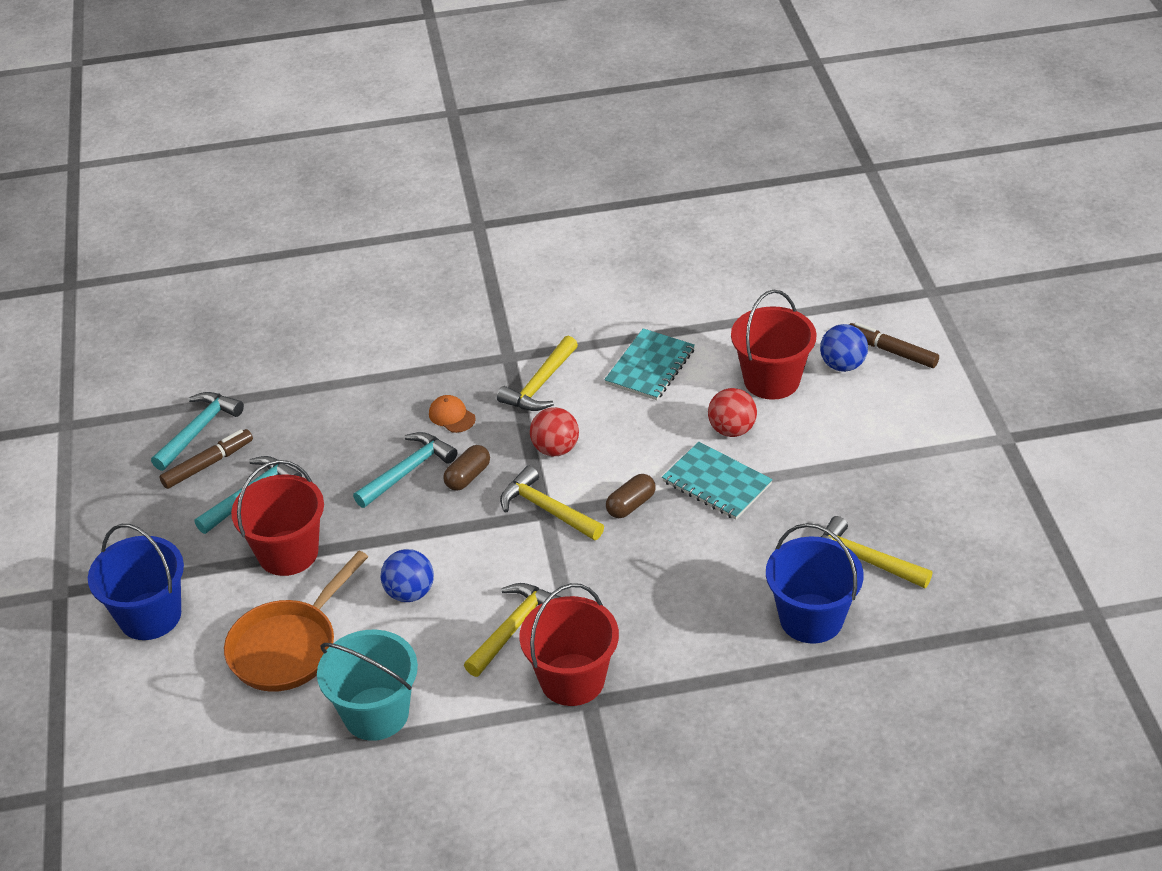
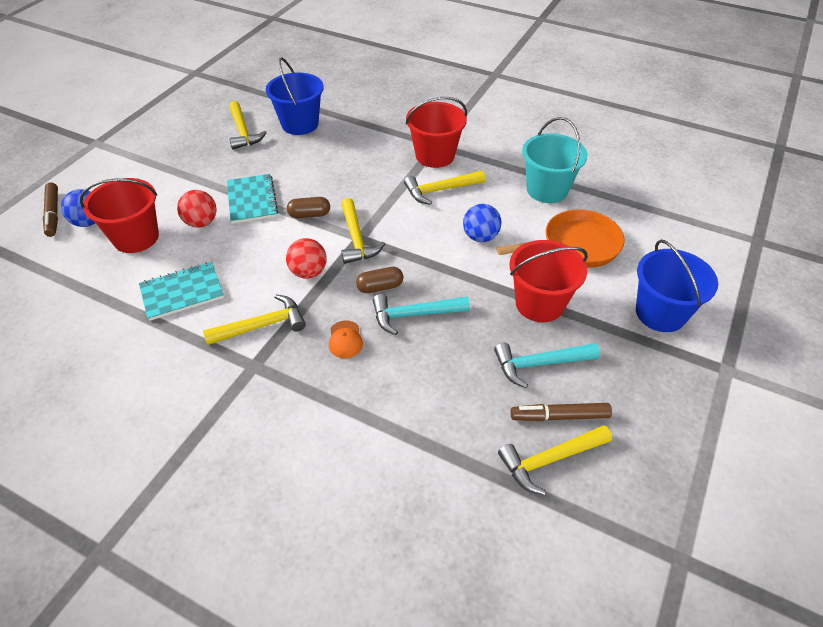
camera: 145 degrees left, 5 degrees up
(199, 430) = (549, 460): turquoise hammer -> yellow hammer

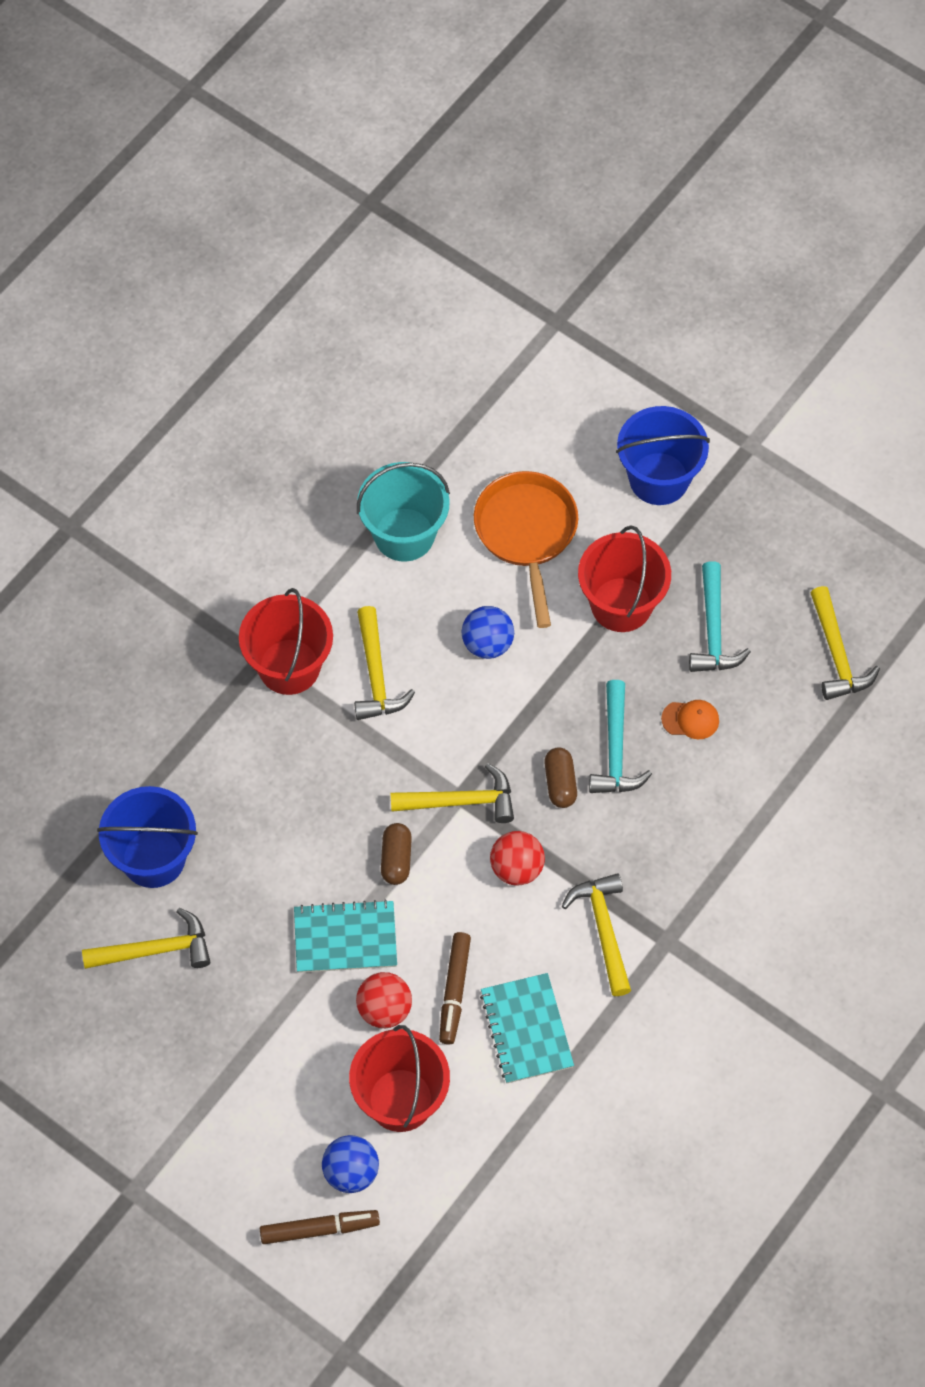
camera: 80 degrees left, 15 degrees up
(345, 339) = (642, 834): orange cap -> orange cap (690, 719)
(559, 416) = (786, 630): brown marker -> brown marker (454, 991)

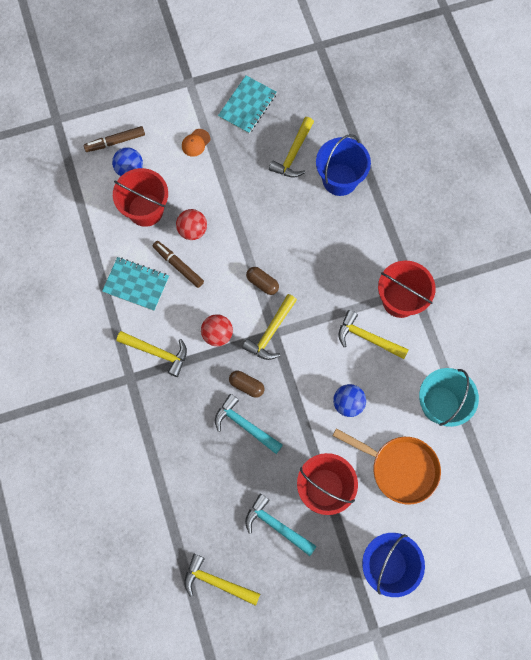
camera: 125 degrees right, 10 degrees up
(319, 1229) = (115, 142): brown marker -> brown marker turned 45 degrees clockwise
(345, 938) = (239, 236): turquoise notebook -> turquoise notebook (247, 105)
(690, 719) = (234, 475): orange cap -> orange cap (195, 143)

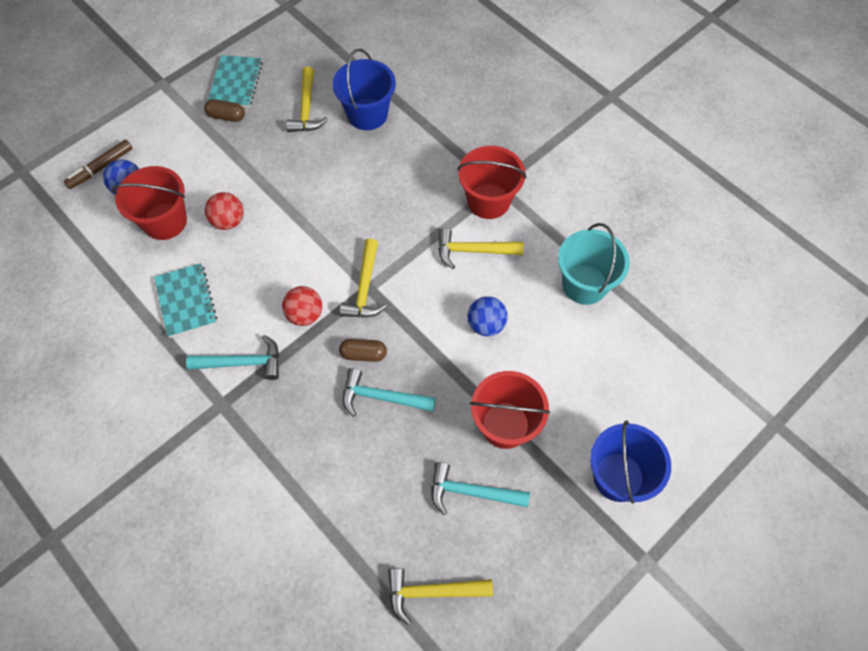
camera: 25 degrees left, 10 degrees down
(136, 284) = (186, 301): turquoise notebook -> turquoise notebook turned 75 degrees clockwise
(157, 352) = (243, 363): yellow hammer -> turquoise hammer
(178, 266) = (227, 262): brown marker -> none
(195, 143) = (194, 136): orange cap -> none
(262, 283) = (332, 243): brown capsule -> brown capsule (226, 116)
(400, 468) = (577, 367): orange pan -> none

